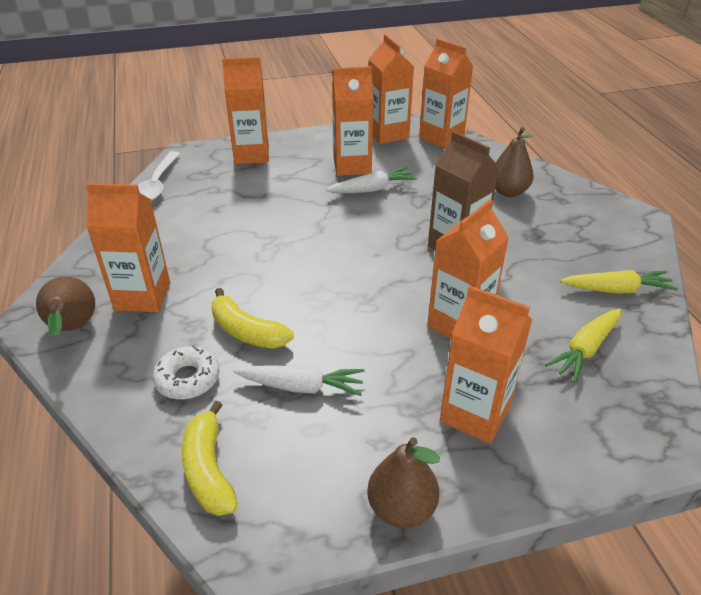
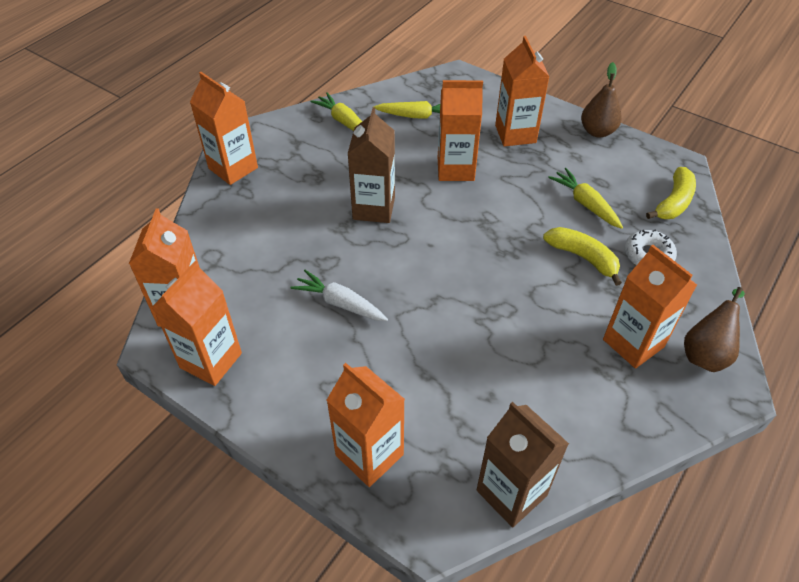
camera: 130 degrees left, 10 degrees up
(157, 184) = (511, 493): white spoon -> brown carton
(247, 331) = (583, 258): yellow banana -> yellow banana turned 45 degrees counterclockwise
(301, 386) = (585, 204): white carrot -> yellow carrot
(352, 166) = (310, 346): orange carton -> orange carton (233, 168)
(508, 192) = (259, 216): brown pear -> none

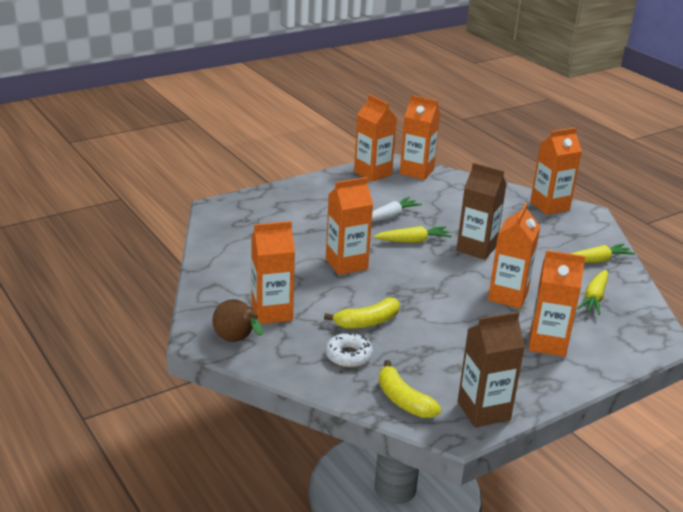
camera: 110 degrees right, 20 degrees down
(369, 455) = (273, 202): orange carton -> orange carton (346, 264)
(511, 493) = (212, 234): brown carton -> brown carton (483, 411)
(585, 204) = (429, 347): yellow carrot -> yellow carrot (413, 241)
(597, 131) = (533, 396): brown pear -> none

